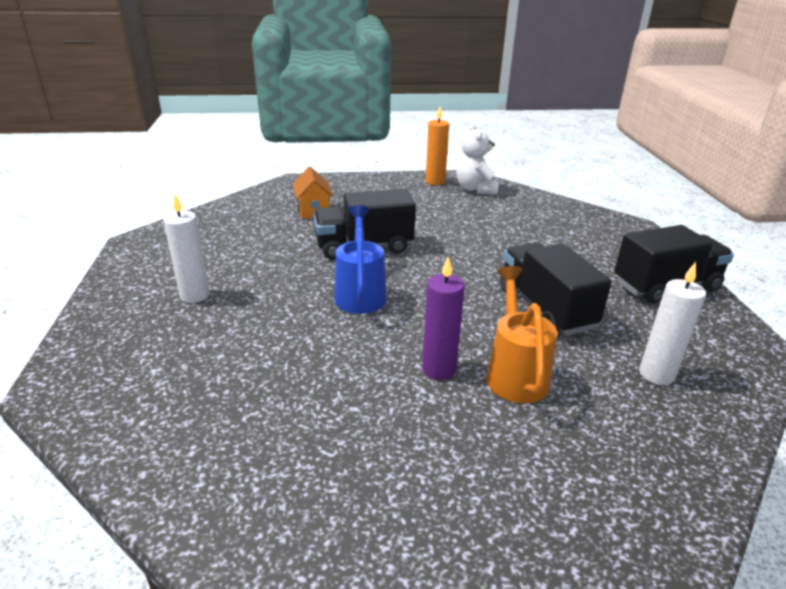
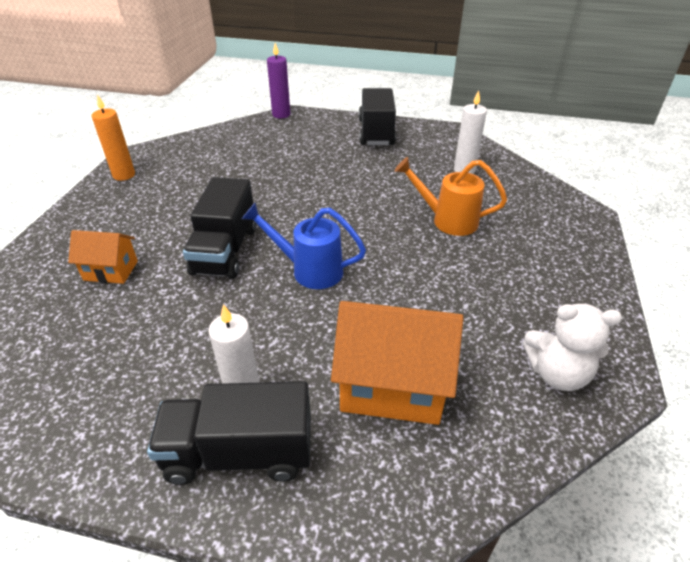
camera: 70 degrees left, 10 degrees up
(218, 370) = (392, 385): none -> orange house
(439, 369) = (433, 252): purple candle -> purple candle (281, 114)
(475, 189) = (164, 158): white teddy bear -> white teddy bear (556, 373)
(545, 308) = (379, 185): black truck -> black truck (239, 453)

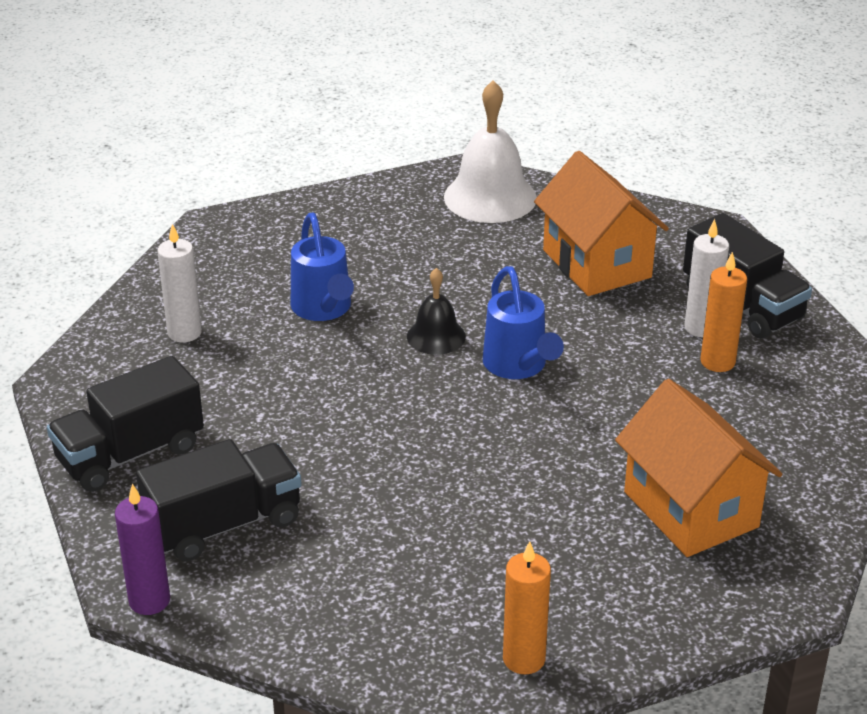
camera: 125 degrees left, 5 degrees down
(111, 270) = (691, 509): orange house -> orange house, size x1.81
(198, 376) = (717, 362): none -> orange candle
(225, 250) = (558, 443): black truck -> black truck (224, 524)
(376, 251) = (436, 336): none -> black bell
(447, 220) = (323, 309): orange watering can -> blue watering can
(556, 373) = (490, 197): white teddy bear -> white bell

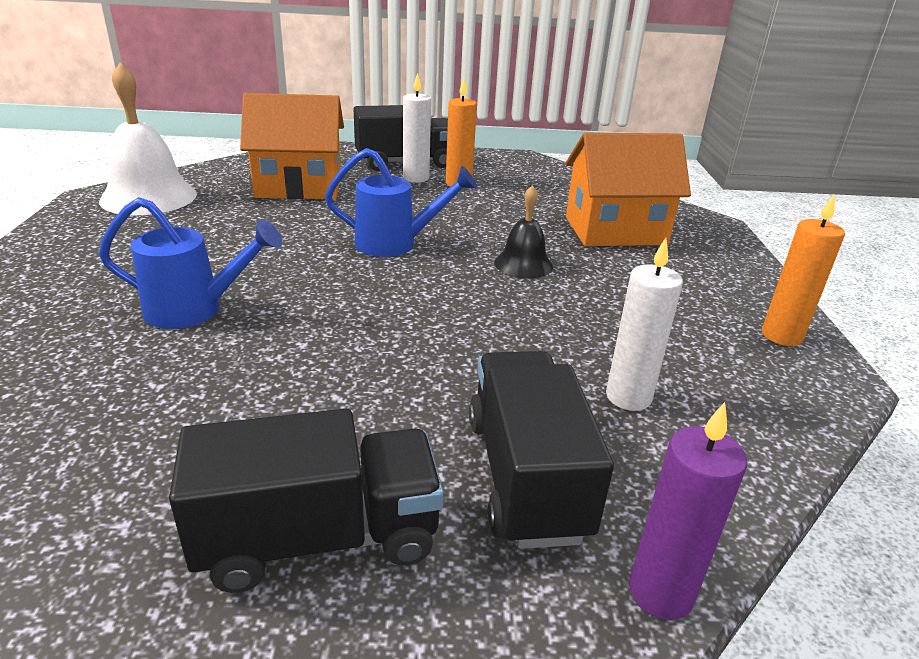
camera: 70 degrees left, 5 degrees down
(130, 454) = (319, 537): black truck -> black truck turned 90 degrees counterclockwise
(184, 333) = (104, 418): white candle -> white candle (628, 397)
(436, 336) = (314, 266): black bell -> black bell (523, 264)

